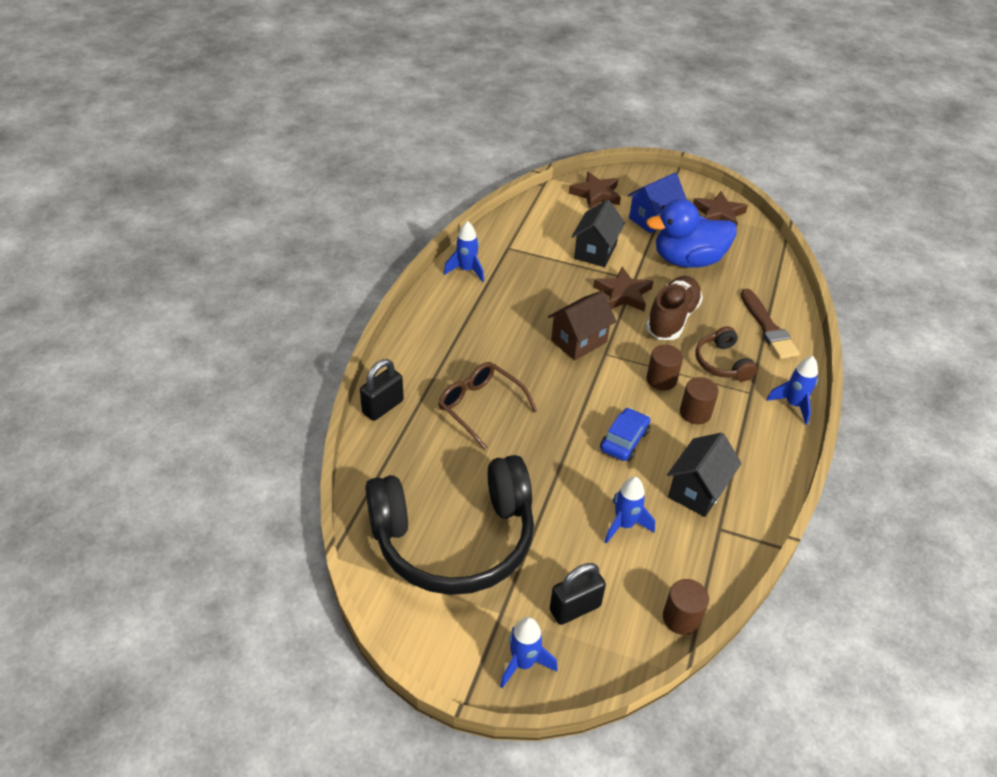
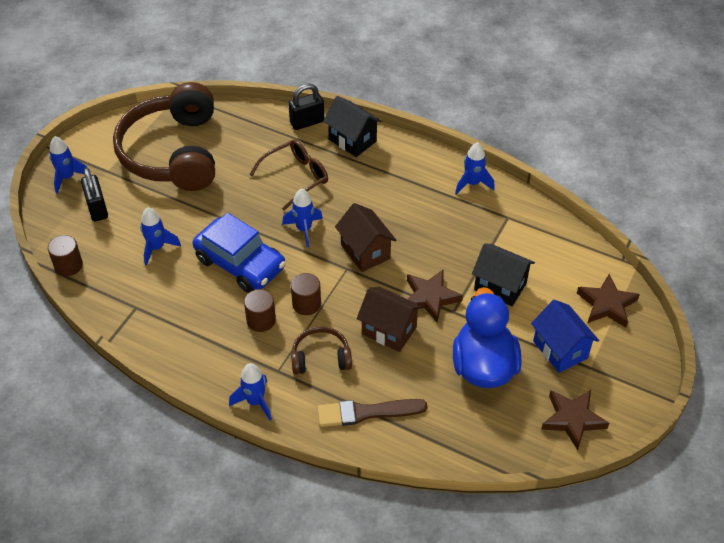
camera: 100 degrees right, 5 degrees up
(383, 407) = (307, 122): black padlock -> black padlock turned 75 degrees counterclockwise
(454, 539) = (173, 153): black headphones -> brown headphones
(560, 392) = (304, 229): none -> blue rocket
(624, 440) = (240, 263): blue car -> blue car, size x1.75
(672, 319) = (389, 330): brown shoe -> brown house
(697, 490) = (176, 301): black house -> black house (352, 140)

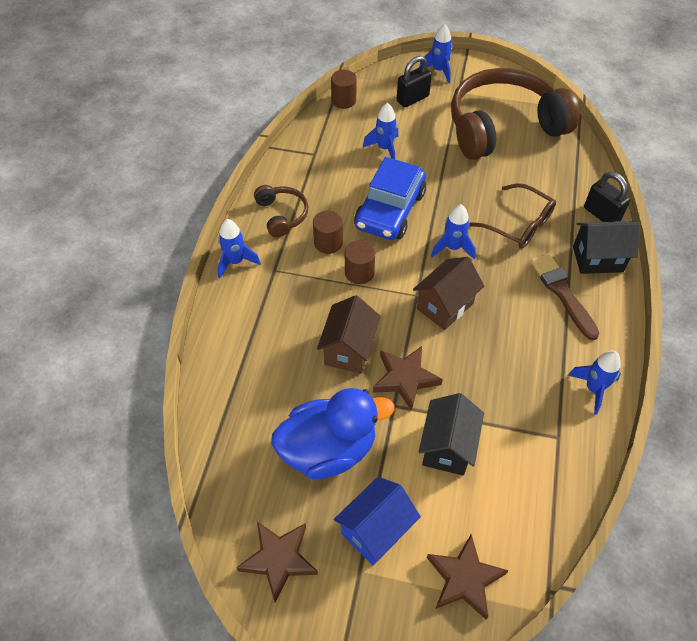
camera: 75 degrees right, 5 degrees up
(321, 357) = (298, 299): brown headphones -> brown headphones (282, 215)
(352, 140) = (597, 259): black house -> black house turned 60 degrees clockwise
(366, 412) = (243, 352): brown brush -> brown brush (562, 293)

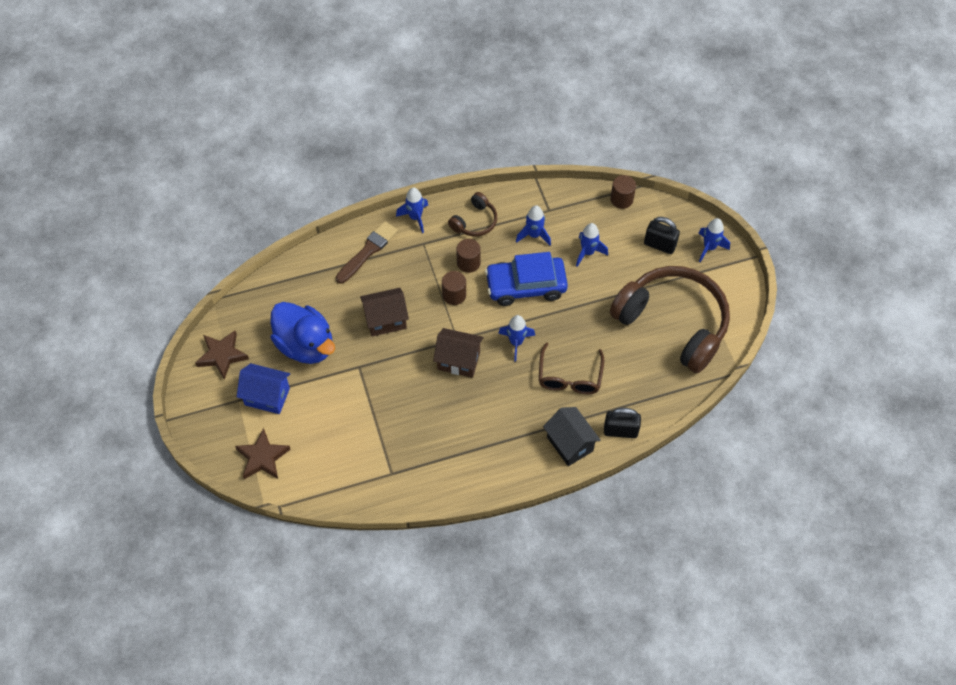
camera: 60 degrees right, 5 degrees up
(405, 379) = (383, 363): brown star -> none
(447, 447) = (346, 411): black house -> none
(562, 293) = (519, 432): brown brush -> brown brush (368, 251)
(593, 389) = (444, 482): blue rocket -> blue rocket (534, 235)
(601, 214) = (620, 431): black padlock -> black padlock turned 75 degrees clockwise

